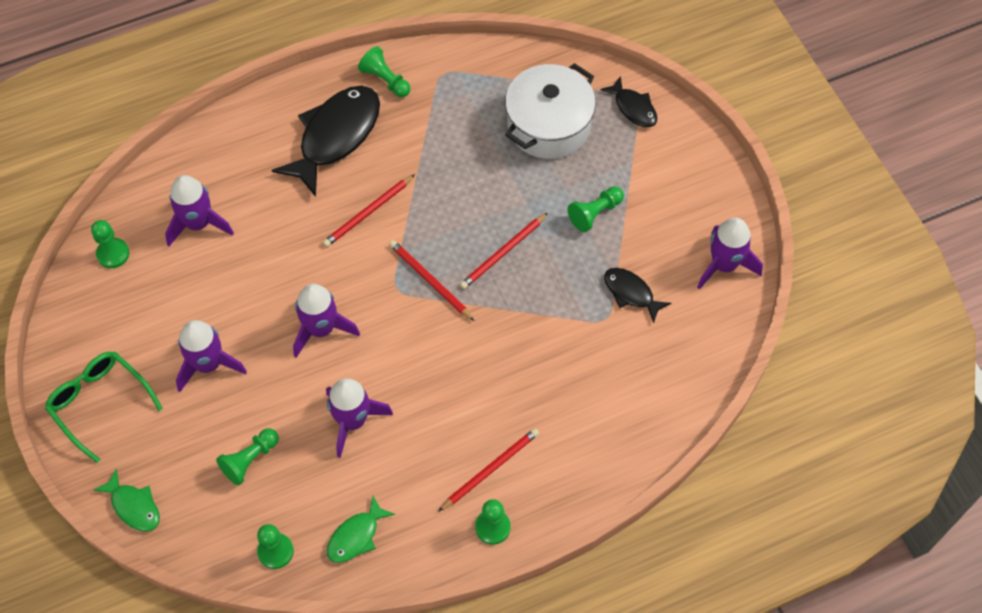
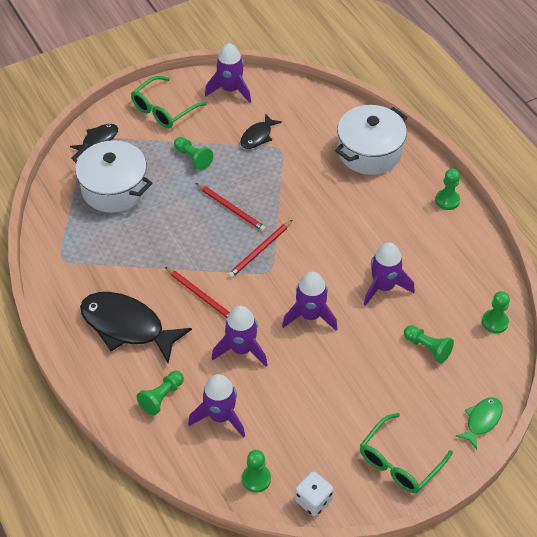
camera: 95 degrees left, 10 degrees down
(74, 308) = (313, 500): none -> white dice
(208, 364) = (352, 388): purple rocket -> purple rocket (241, 349)
(356, 536) = (471, 275): green fish -> none
(385, 80) = (68, 297): green pawn -> green pawn (162, 397)
(490, 469) = (405, 204): red pencil -> none
(593, 435) = (369, 152): none -> white pot
(686, 182) = (163, 109): none -> green glasses

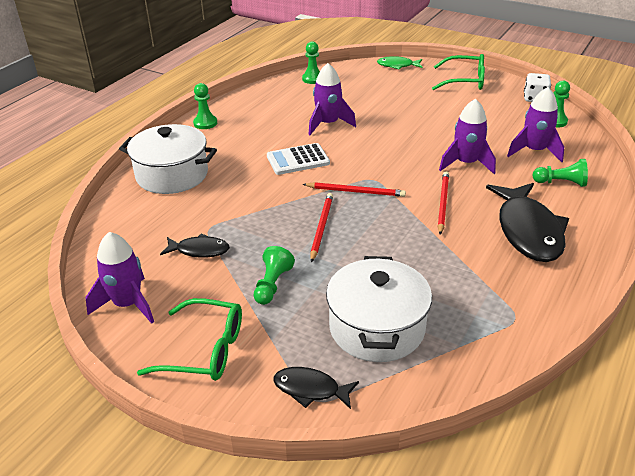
camera: 120 degrees left, 15 degrees down
(310, 315) = (394, 145): purple rocket -> none
(335, 236) = (298, 160): none -> white calculator
(427, 348) = (364, 94): green pawn -> none

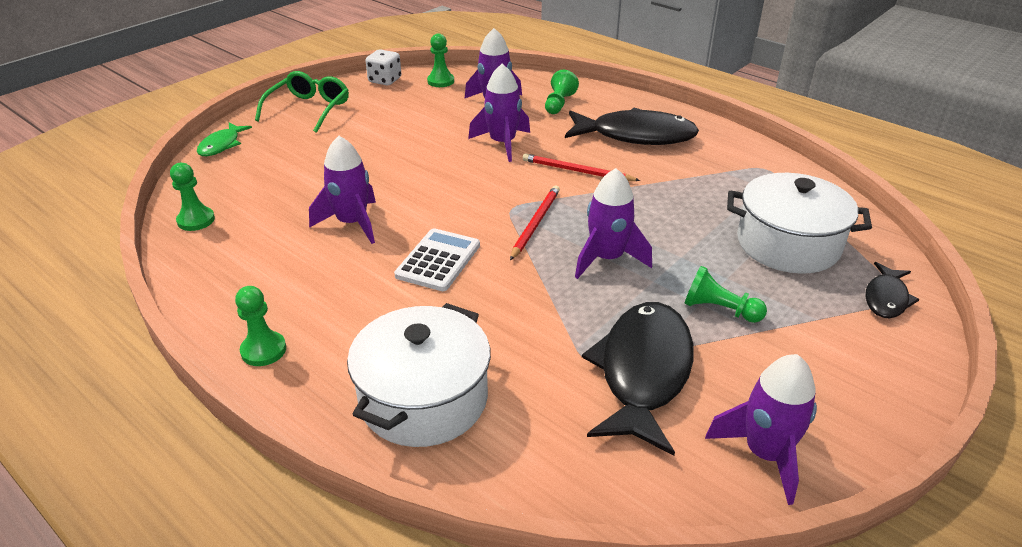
camera: 80 degrees left, 0 degrees up
(199, 250) = (642, 372): black fish -> black fish, size x1.96
(205, 350) = (844, 375): green glasses -> none
(298, 160) = (438, 260): white calculator -> white calculator turned 150 degrees counterclockwise
(321, 227) = (607, 259): red pencil -> purple rocket

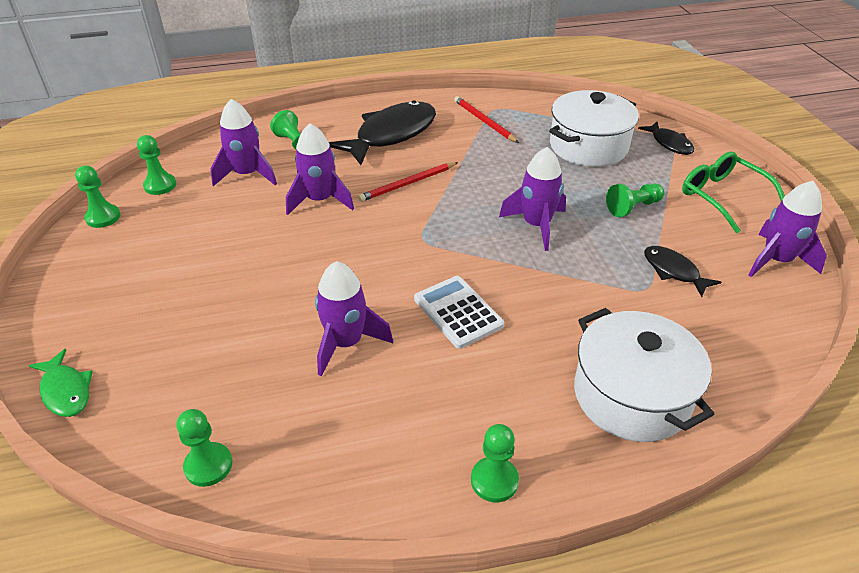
camera: 55 degrees left, 5 degrees up
(309, 109) = (84, 292): green glasses -> green glasses (722, 197)
(385, 80) = (103, 217): white dice -> green pawn
(535, 223) = (458, 237): red pencil -> red pencil (484, 121)
(642, 372) = (673, 271): black fish -> black fish, size x0.51

